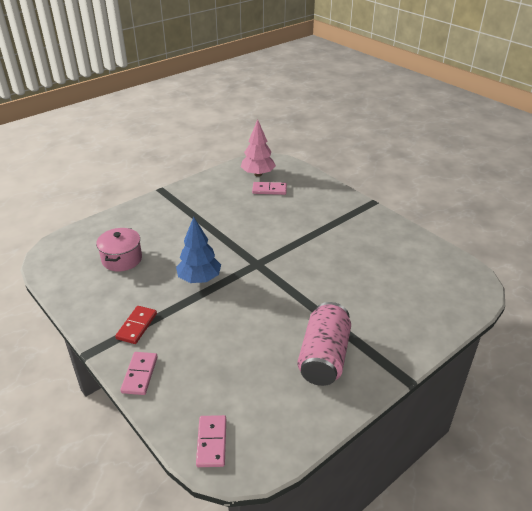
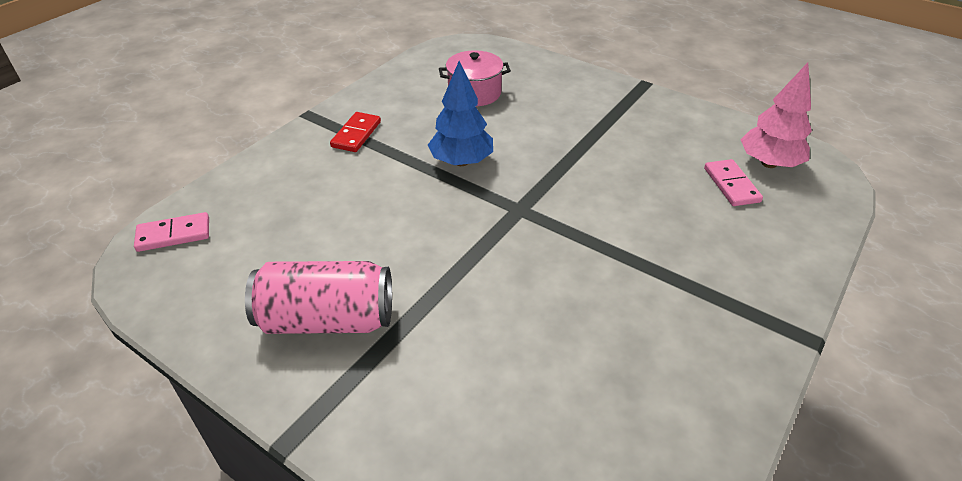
camera: 75 degrees right, 5 degrees up
(137, 326) = (356, 134): red domino -> red domino turned 75 degrees counterclockwise
(140, 374) = (278, 156): pink domino -> none

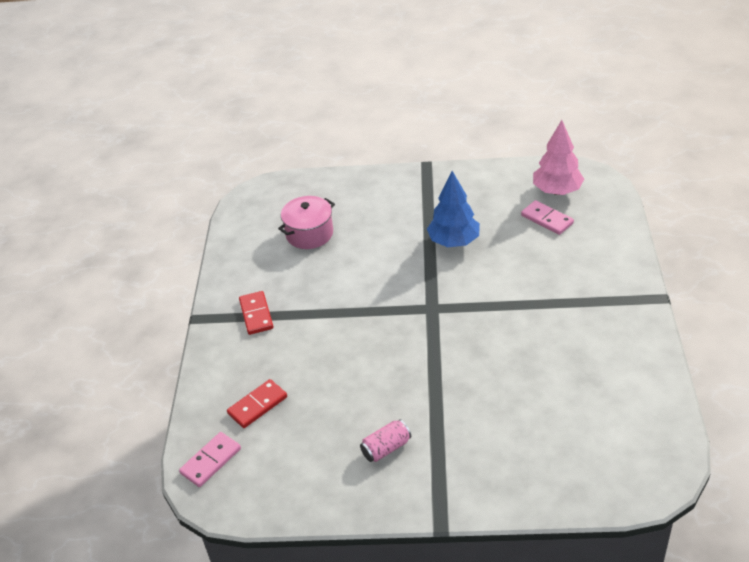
camera: 30 degrees left, 0 degrees up
(267, 209) = (257, 405): none -> red domino
(327, 319) = (386, 448): pink can -> pink can, size x0.49
(461, 161) = (358, 294): blue tree -> blue tree (454, 241)

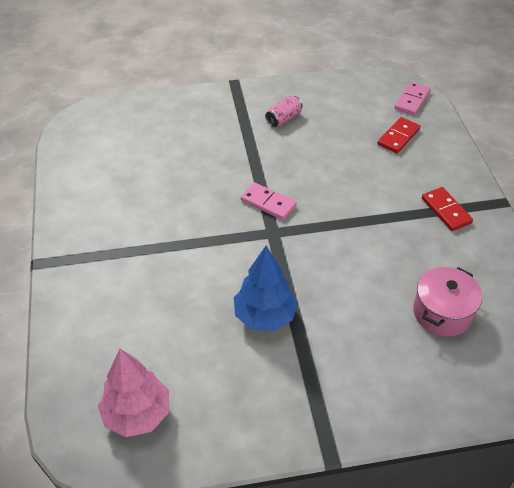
camera: 165 degrees right, 5 degrees up
(547, 219) = (152, 360): pink domino -> pink domino (268, 203)

